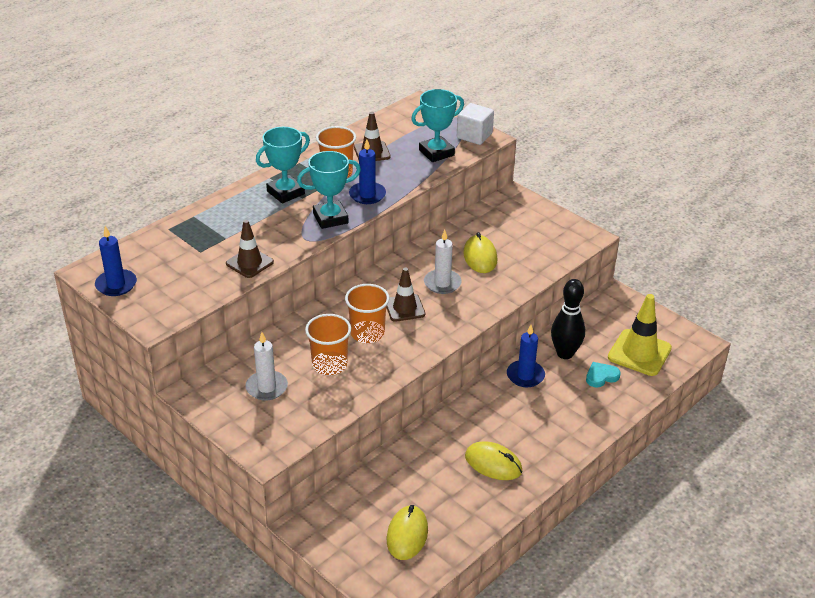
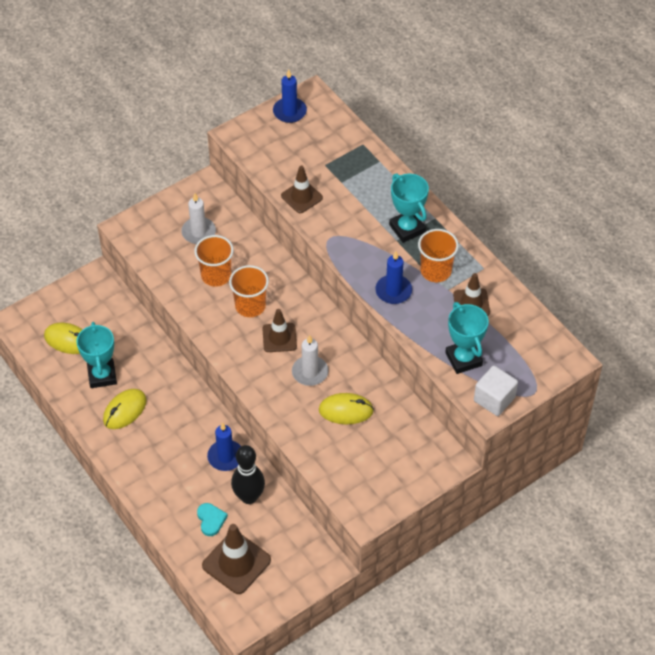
camera: 100 degrees right, 15 degrees up
(330, 218) = (359, 259): turquoise trophy -> turquoise trophy (102, 375)
(639, 353) = (236, 563): yellow traffic cone -> brown traffic cone

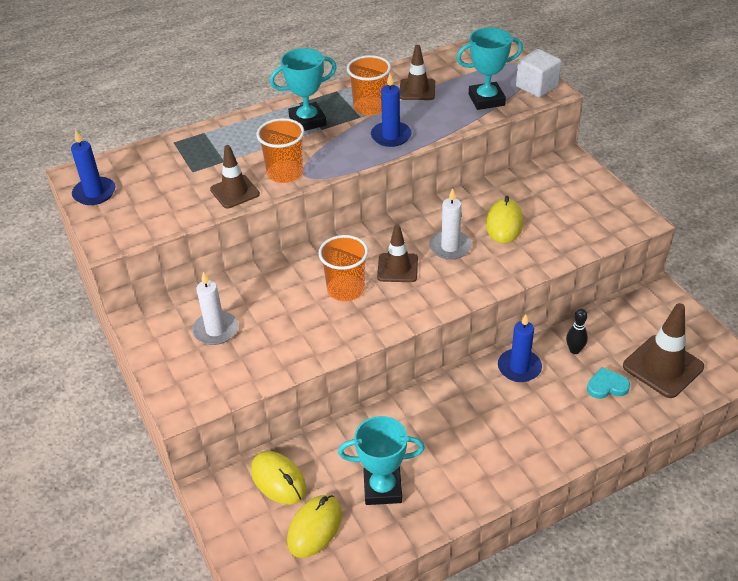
camera: 80 degrees left, 10 degrees down
(125, 410) = (442, 465): yellow mouse -> yellow mouse (278, 480)
(216, 275) = (291, 317): orange cup -> orange cup (285, 173)
(249, 497) = (574, 350): black bowling pin -> black bowling pin, size x0.54

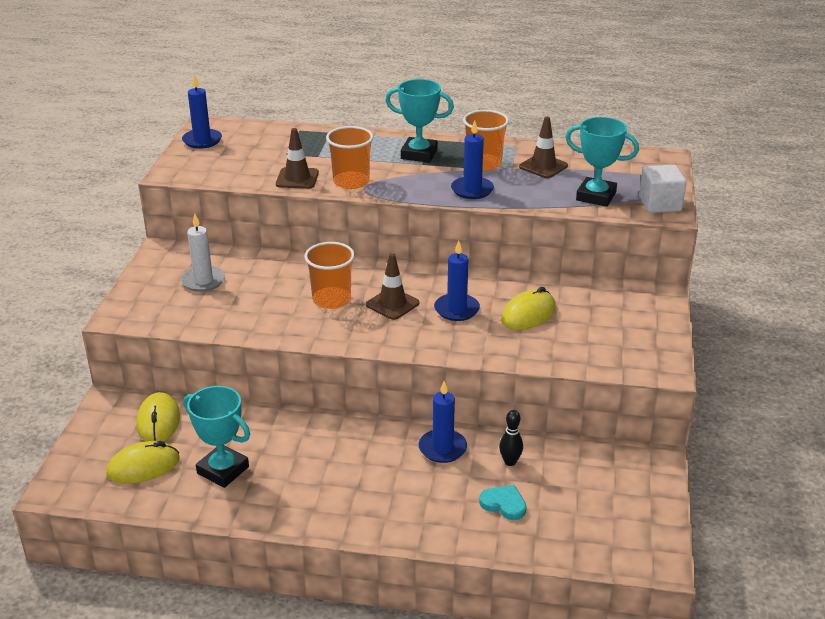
camera: 35 degrees right, 10 degrees down
(450, 247) = (456, 309): white candle -> blue candle
(663, 366) = (579, 518): brown traffic cone -> none

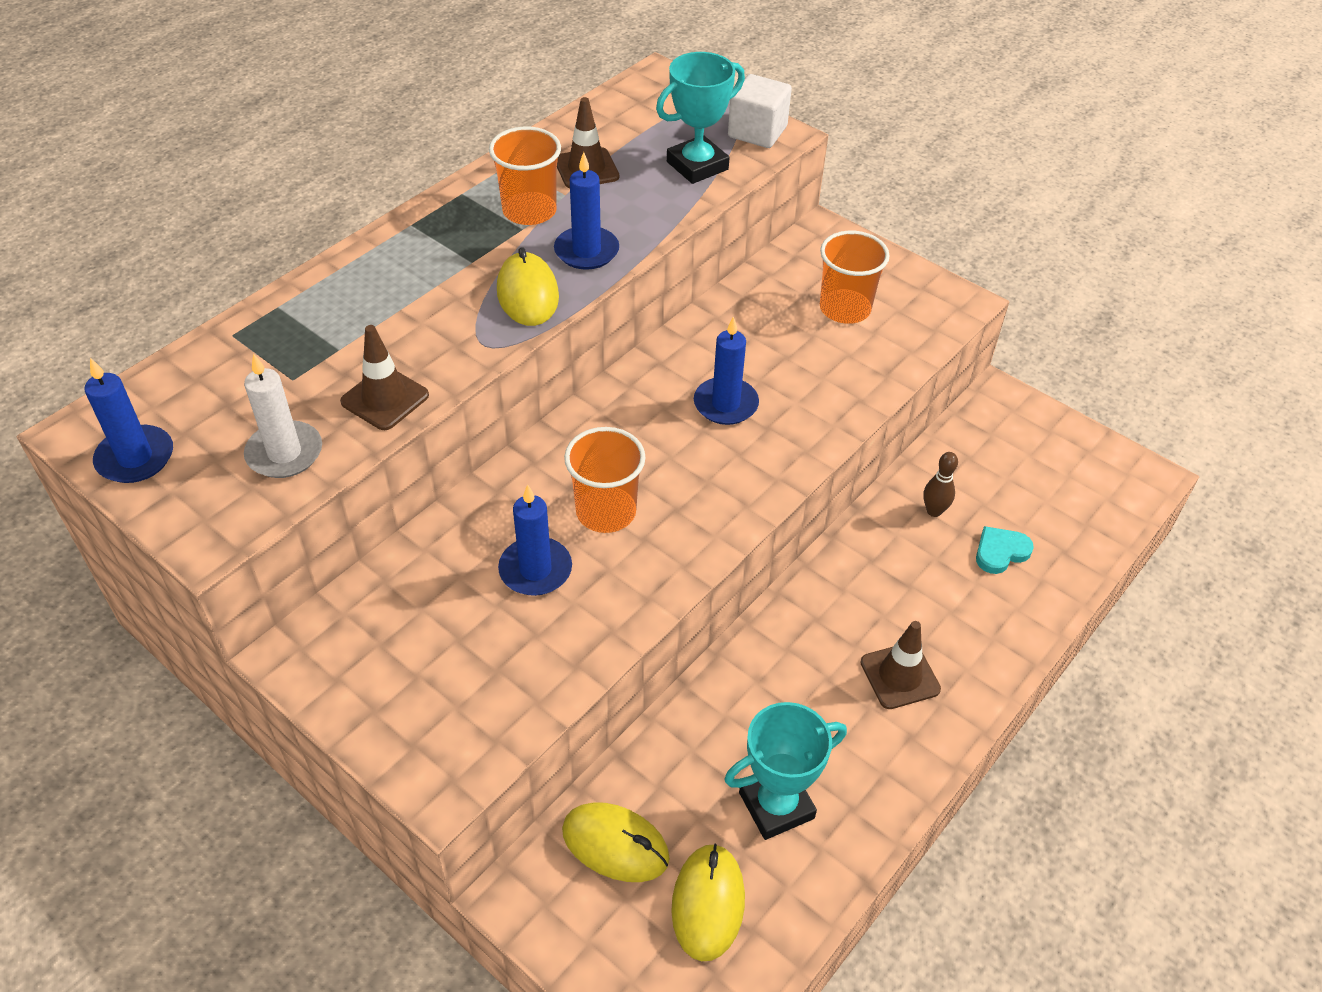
camera: 60 degrees left, 15 degrees up
(203, 281) = (433, 636): white candle -> white candle (284, 453)
(351, 182) = (452, 348): orange cup -> orange cup (845, 308)
(392, 304) = (666, 456): brown traffic cone -> brown traffic cone (899, 676)
(419, 154) = (442, 253): turquoise trophy -> none
(442, 448) = (874, 558): blue candle -> blue candle (535, 570)
(510, 462) = (934, 511): black bowling pin -> brown bowling pin
(528, 314) = (783, 350): yellow mouse -> yellow mouse (527, 294)

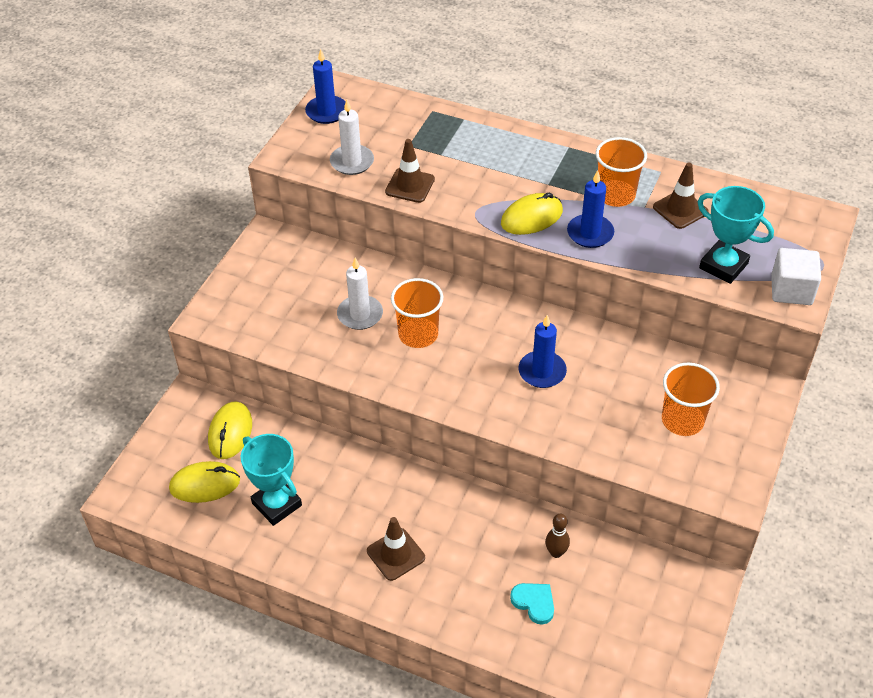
camera: 75 degrees right, 0 degrees up
(535, 570) = (360, 314): blue candle -> white candle

